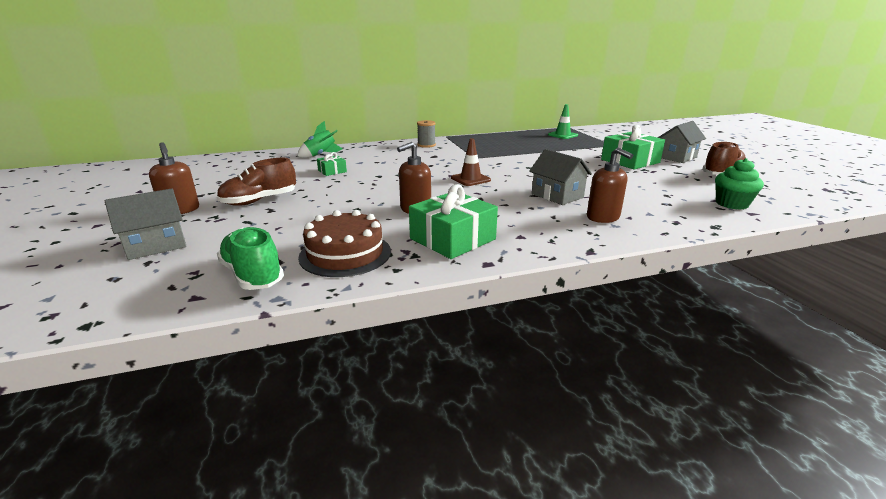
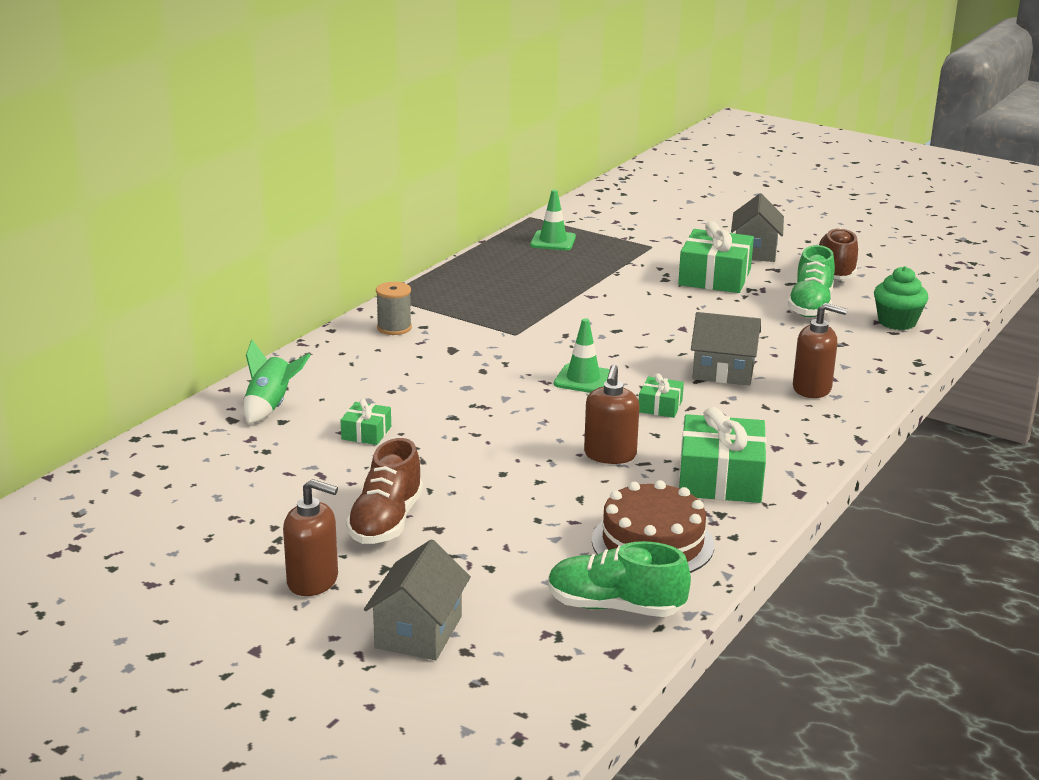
camera: 40 degrees left, 0 degrees up
(470, 179) = (583, 379): brown traffic cone -> green traffic cone
(488, 199) = (660, 406): none -> green gift
(674, 183) = (810, 306): none -> green shoe

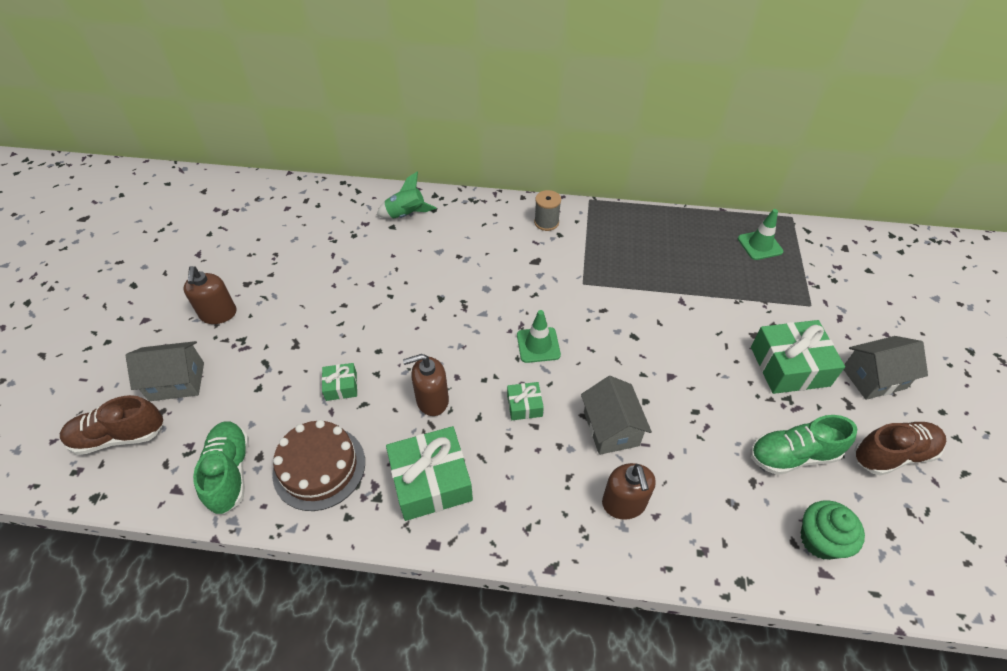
camera: 65 degrees right, 25 degrees up
(366, 433) = (397, 267): green gift -> green gift (341, 386)
(386, 522) = (294, 319): brown shoe -> brown shoe (119, 436)

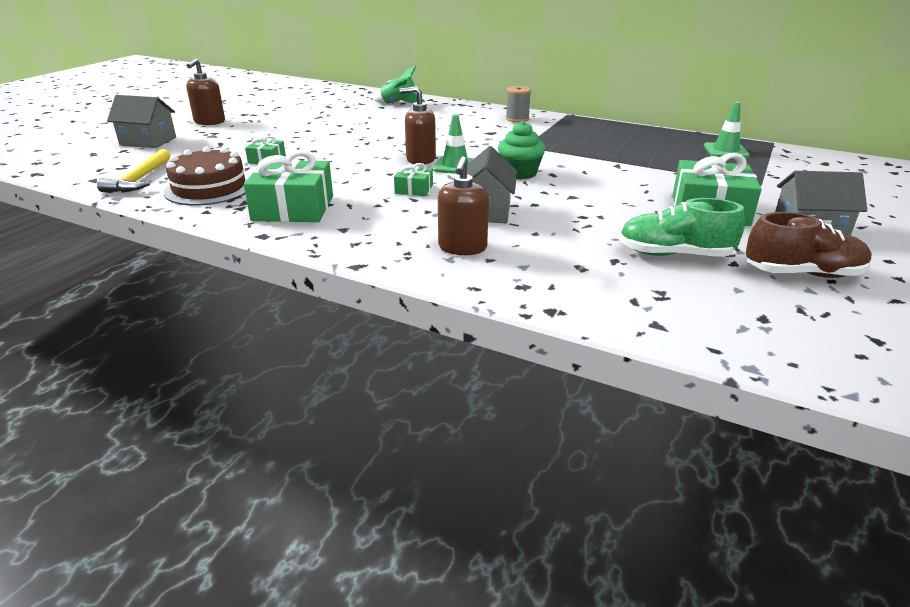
camera: 20 degrees right, 20 degrees down
(119, 436) = (82, 154): brown shoe -> none
(230, 472) = (140, 179): green shoe -> yellow hammer
(432, 400) = (334, 175): brown soap dispenser -> brown soap dispenser (420, 159)
(820, 540) = (668, 305): green cupcake -> green cupcake (520, 173)

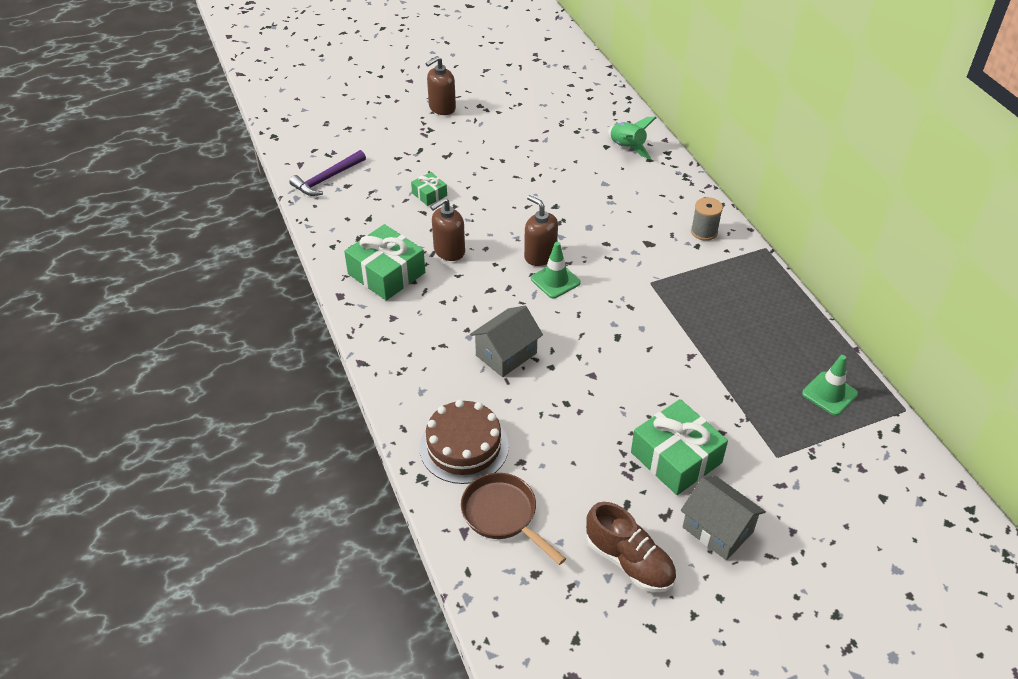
camera: 40 degrees right, 15 degrees up
(140, 179) = (327, 179): yellow hammer -> purple hammer
(148, 141) = (374, 121): grey house -> none
(209, 188) = (358, 215): brown cake -> brown cake (464, 446)
(414, 189) = (488, 296): green gift -> none
(462, 248) = (442, 385): brown soap dispenser -> brown soap dispenser (449, 251)
(520, 173) = (592, 320): green cupcake -> none
(666, 297) = (503, 515): none -> brown pan
(674, 254) = (570, 484): green shoe -> none

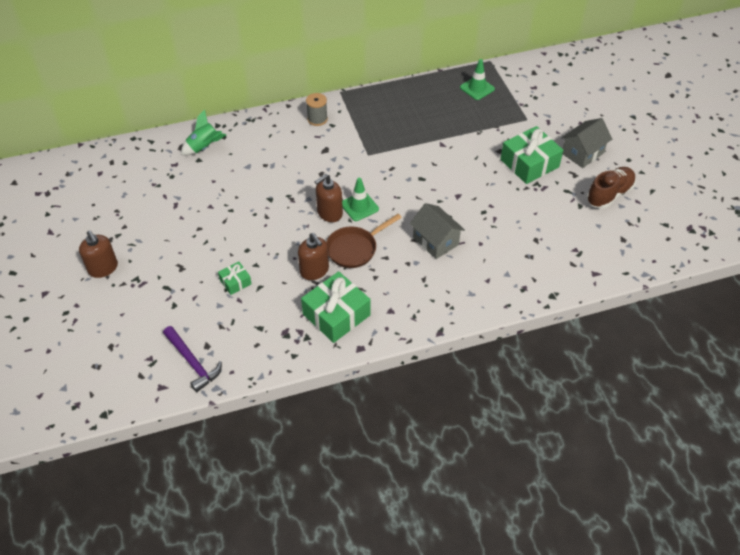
camera: 85 degrees left, 5 degrees up
(464, 446) = (523, 270): brown cake -> none
(503, 515) = (580, 252): brown pan -> brown pan (355, 248)

